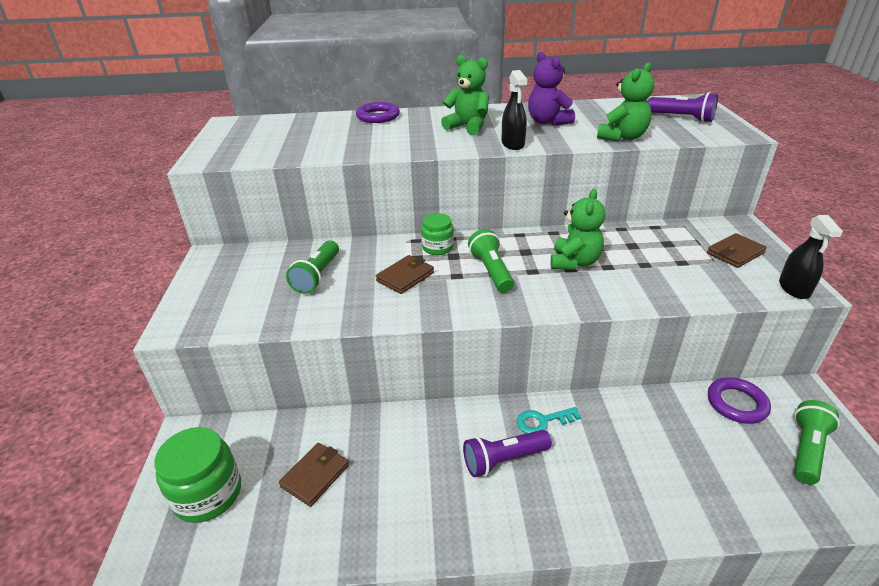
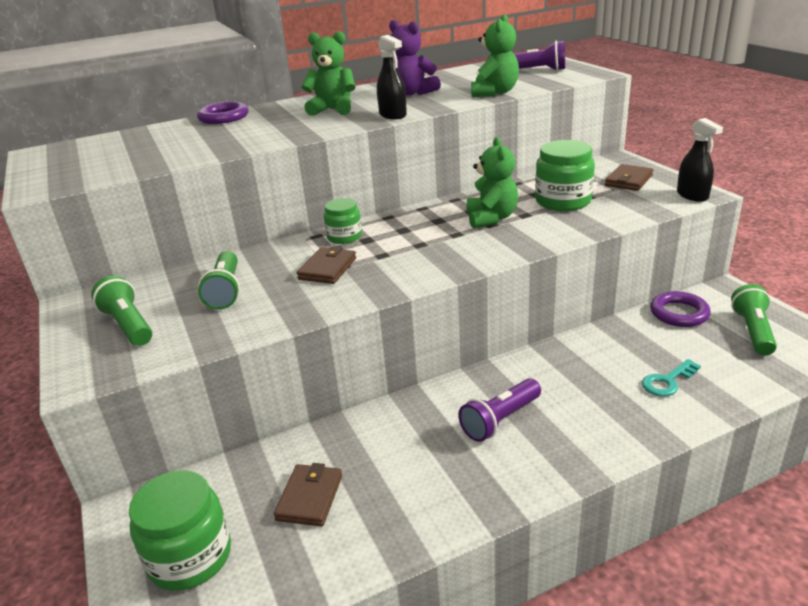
camera: 20 degrees left, 5 degrees down
(491, 271) = (415, 243): green flashlight -> green flashlight (128, 325)
(543, 421) = (518, 377): turquoise key -> turquoise key (667, 381)
(653, 260) = (563, 201): none -> green jar

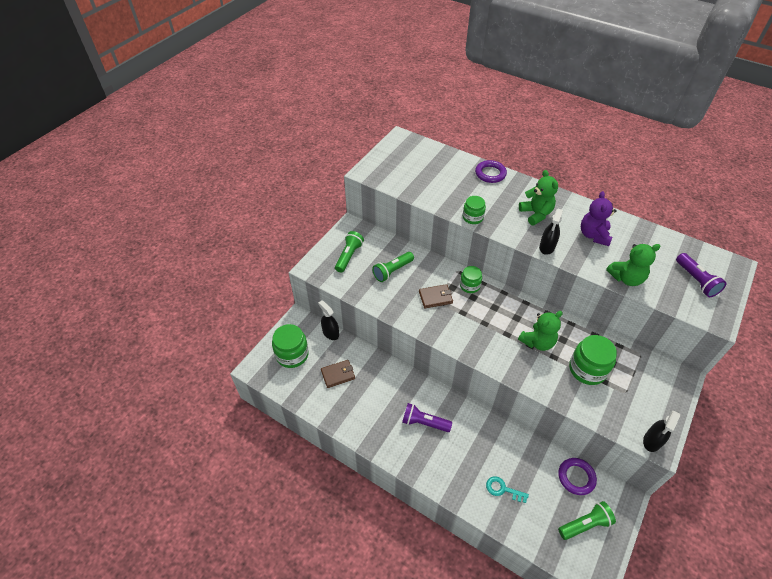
camera: 55 degrees right, 20 degrees up
(212, 473) = (330, 333): none -> black spray bottle
(274, 141) = (472, 217): none -> green jar
(628, 180) = (648, 395): brown wallet -> none

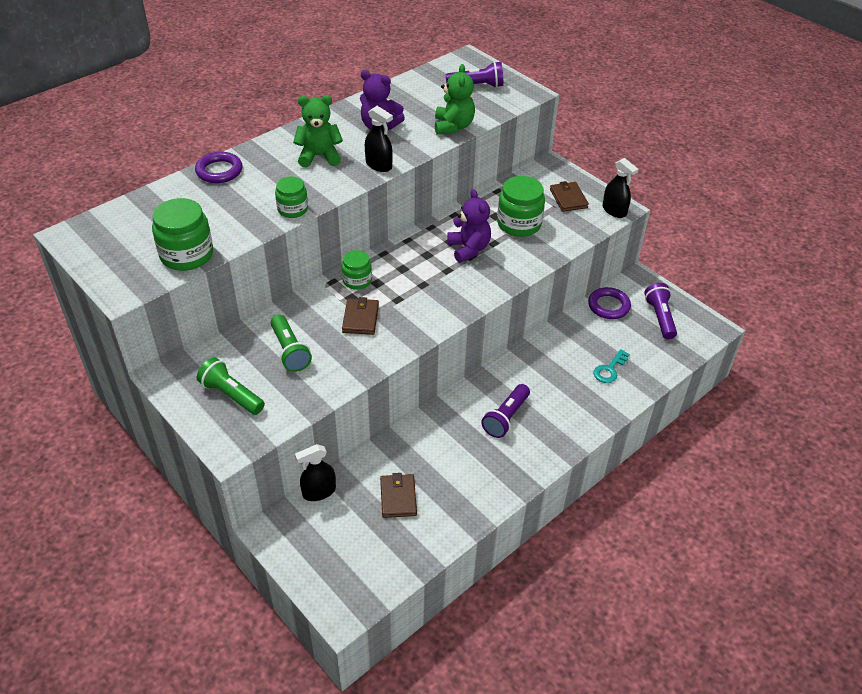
camera: 75 degrees left, 5 degrees down
(292, 354) = (337, 552): green jar -> green jar (187, 255)
(537, 342) = (469, 249): green teddy bear -> purple teddy bear
(585, 524) = (660, 317): green flashlight -> purple flashlight
(644, 400) = (568, 199): none -> brown wallet

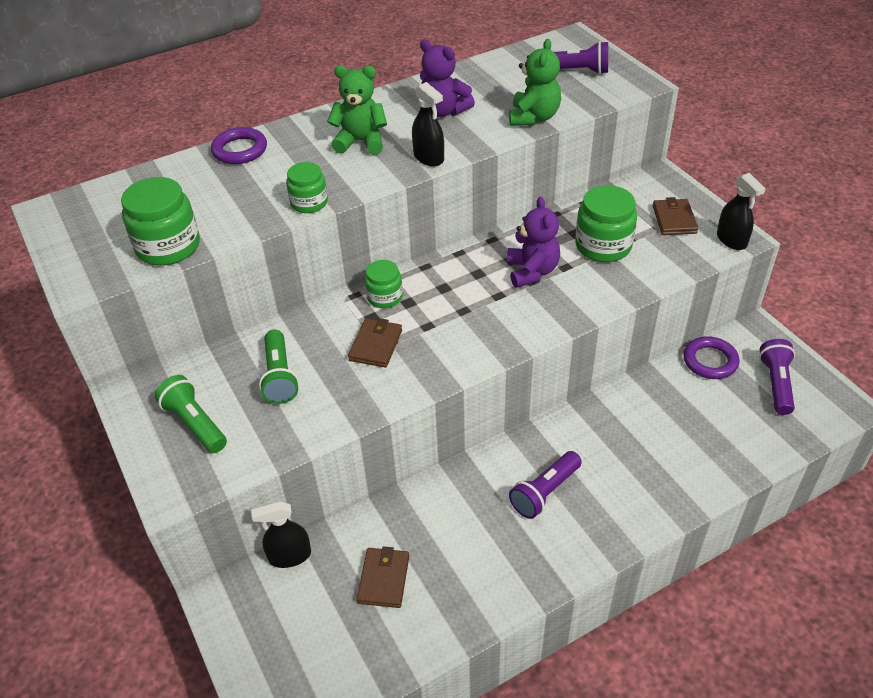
camera: 15 degrees right, 0 degrees up
(609, 369) = (695, 445): turquoise key -> none

